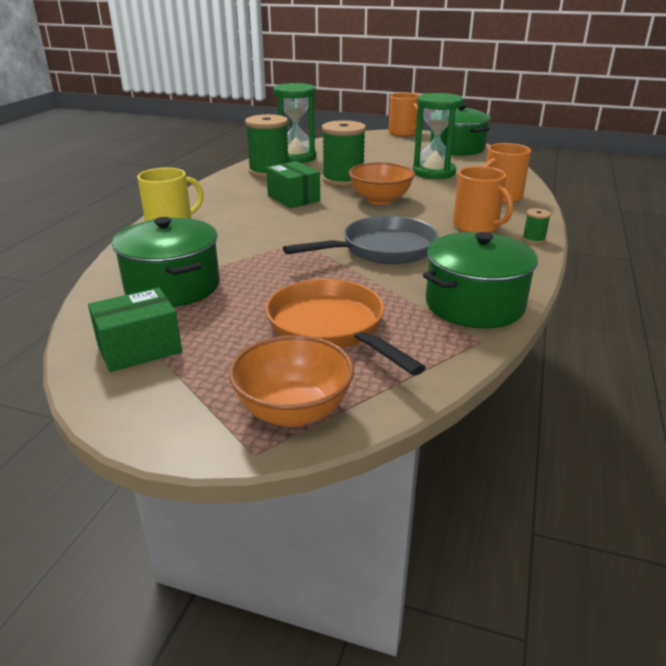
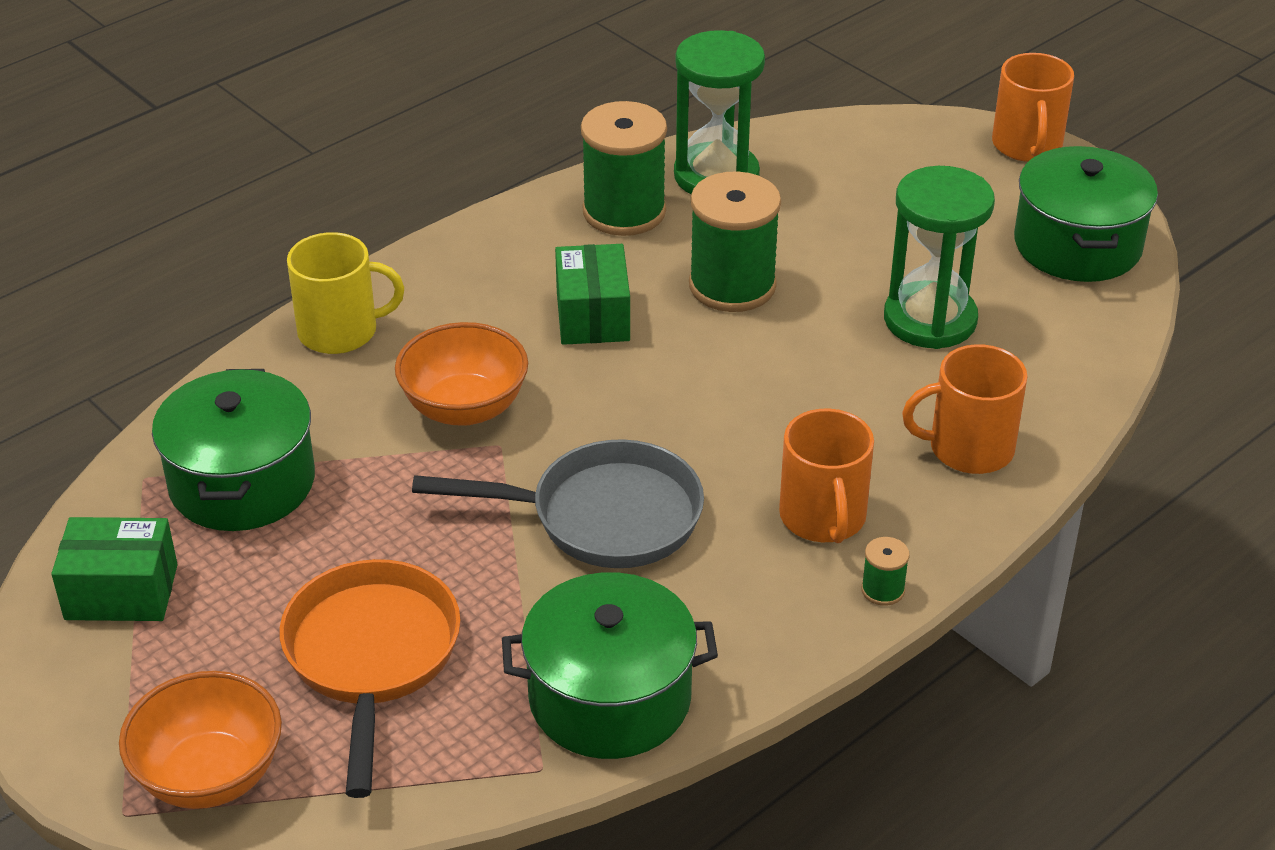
camera: 30 degrees right, 10 degrees up
(380, 200) = (736, 376): orange bowl -> orange bowl (464, 408)

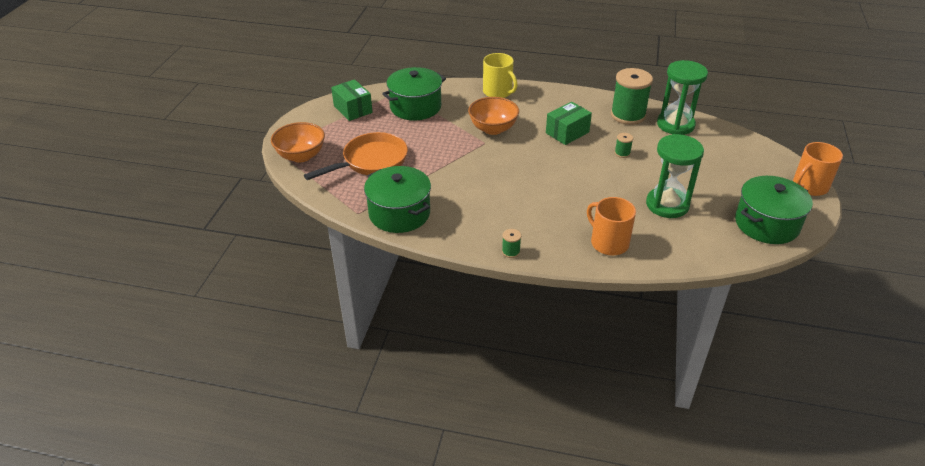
camera: 55 degrees right, 0 degrees up
(603, 517) = (476, 177): grey pan -> none
(732, 286) = (622, 153): green spool -> green spool, size x0.42
(823, 517) = (531, 223): orange mug -> none

